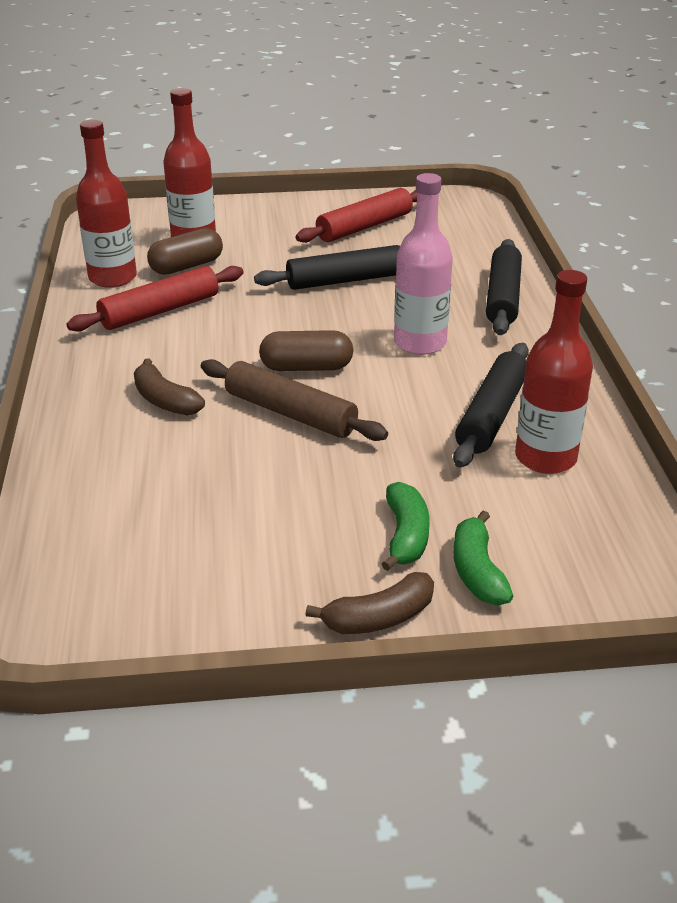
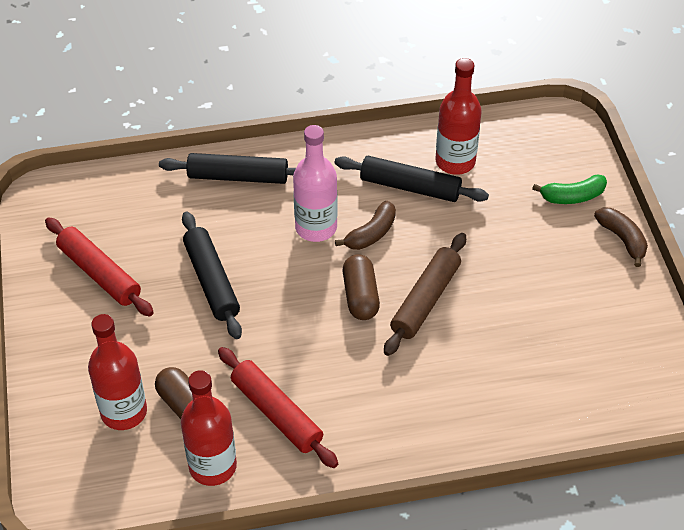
camera: 95 degrees left, 15 degrees up
(165, 400) = (421, 382): brown banana -> brown banana (371, 233)
(406, 535) = (548, 229): green banana -> none

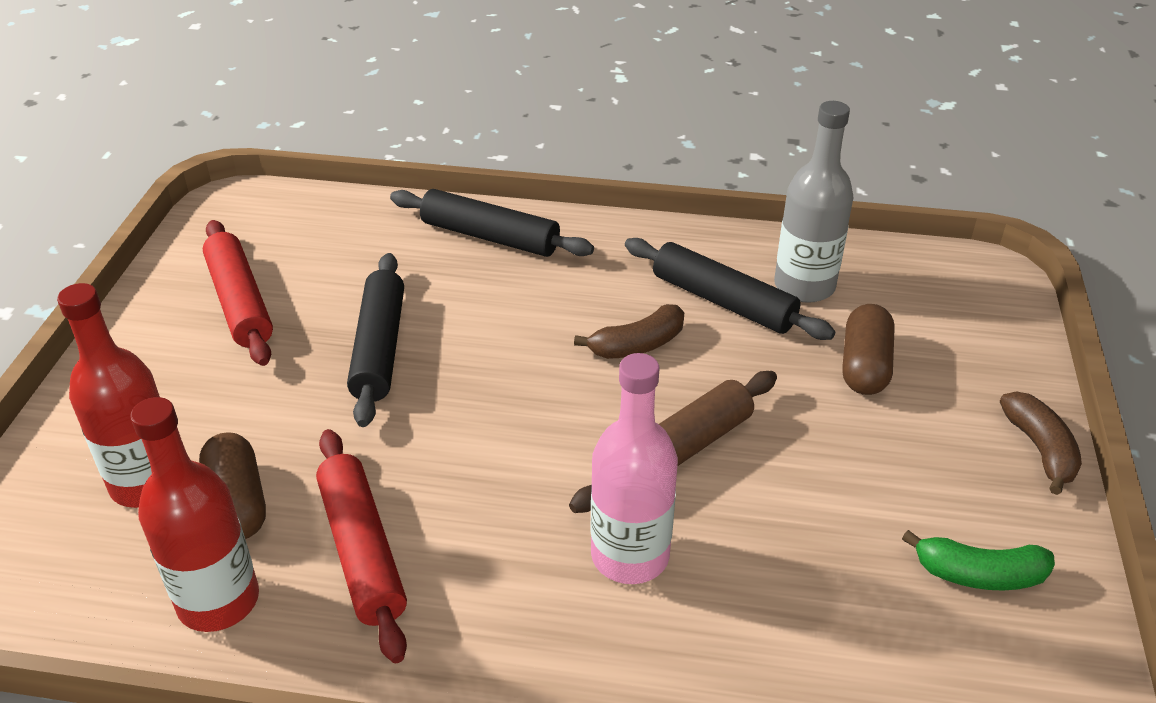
camera: 20 degrees right, 10 degrees down
(316, 227) = (562, 319): pink bottle -> pink bottle (630, 556)
(360, 296) = (580, 421): brown capsule -> brown capsule (864, 366)
(455, 161) = (804, 286): red bottle -> grey bottle
(572, 196) = (973, 370): green banana -> green banana (979, 574)

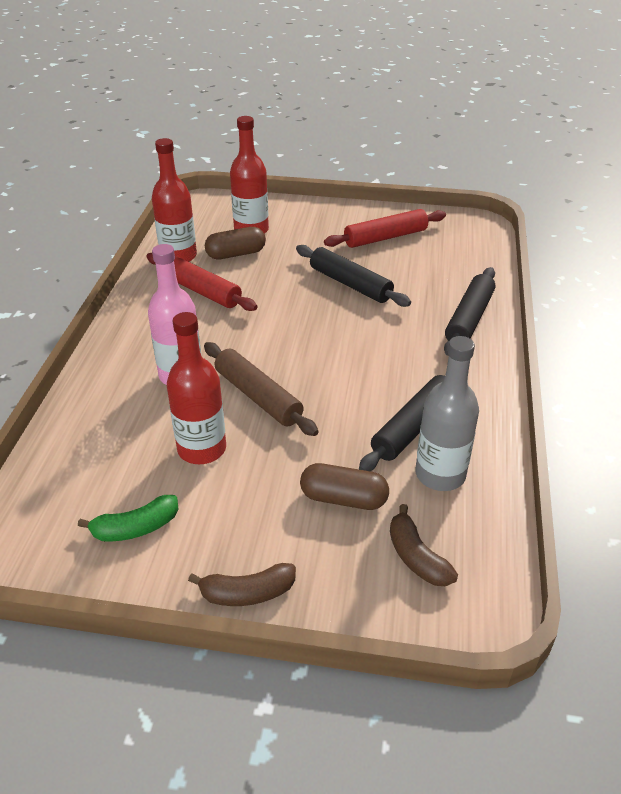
camera: 90 degrees right, 0 degrees up
(362, 551) = (200, 290): red rolling pin -> red rolling pin turned 60 degrees clockwise
(379, 348) = (350, 284): black rolling pin -> black rolling pin turned 45 degrees clockwise
(637, 345) = (360, 383): brown banana -> brown banana (416, 557)
(805, 512) = (202, 449): none -> red bottle
(979, 574) = (136, 528): green banana -> green banana turned 120 degrees counterclockwise

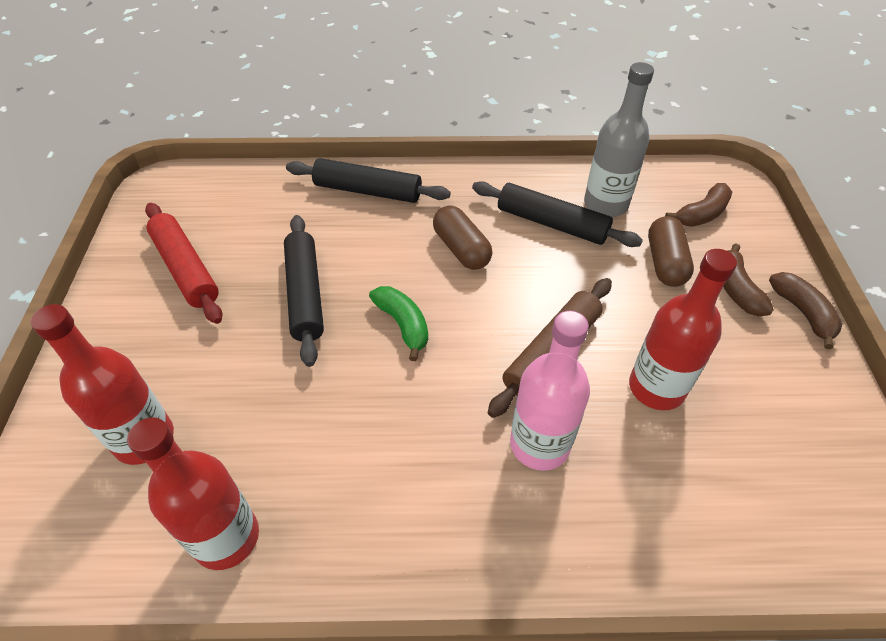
camera: 100 degrees left, 10 degrees up
(136, 528) = (791, 420): green banana -> green banana (403, 325)
(200, 290) = (333, 473): red rolling pin -> none
(236, 254) = (222, 445): brown capsule -> brown capsule (461, 249)
(294, 546) = (736, 289): none -> brown banana
(350, 284) = (305, 294): black rolling pin -> black rolling pin turned 45 degrees counterclockwise

